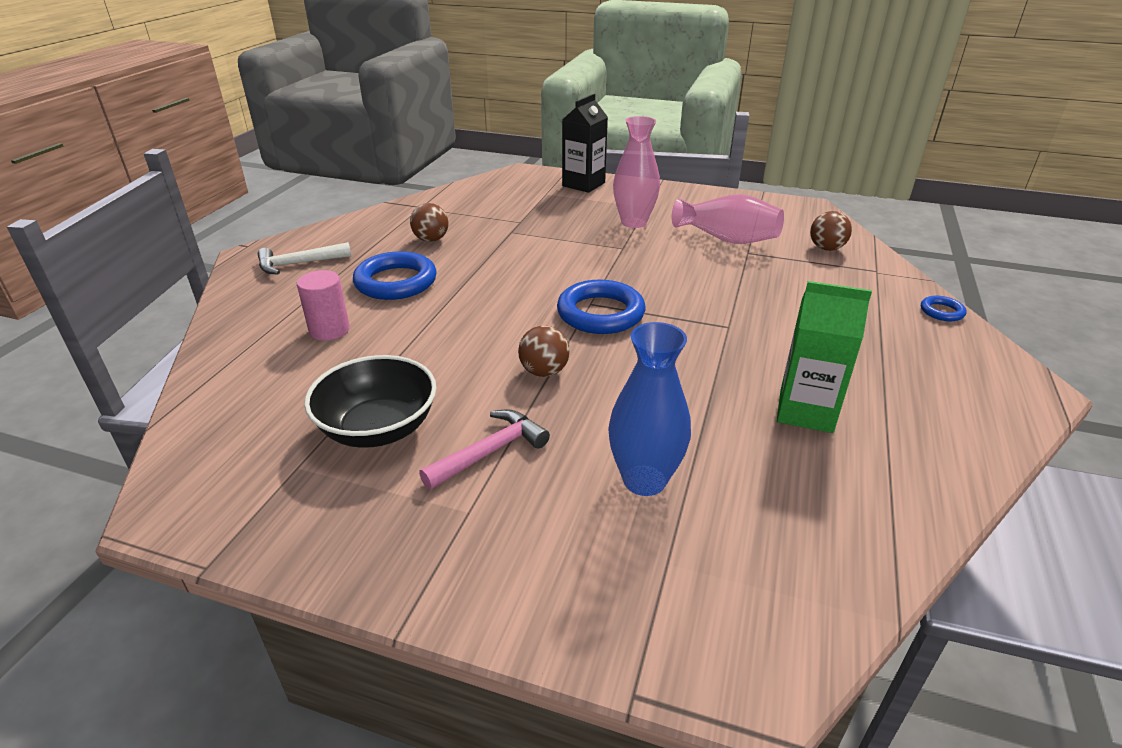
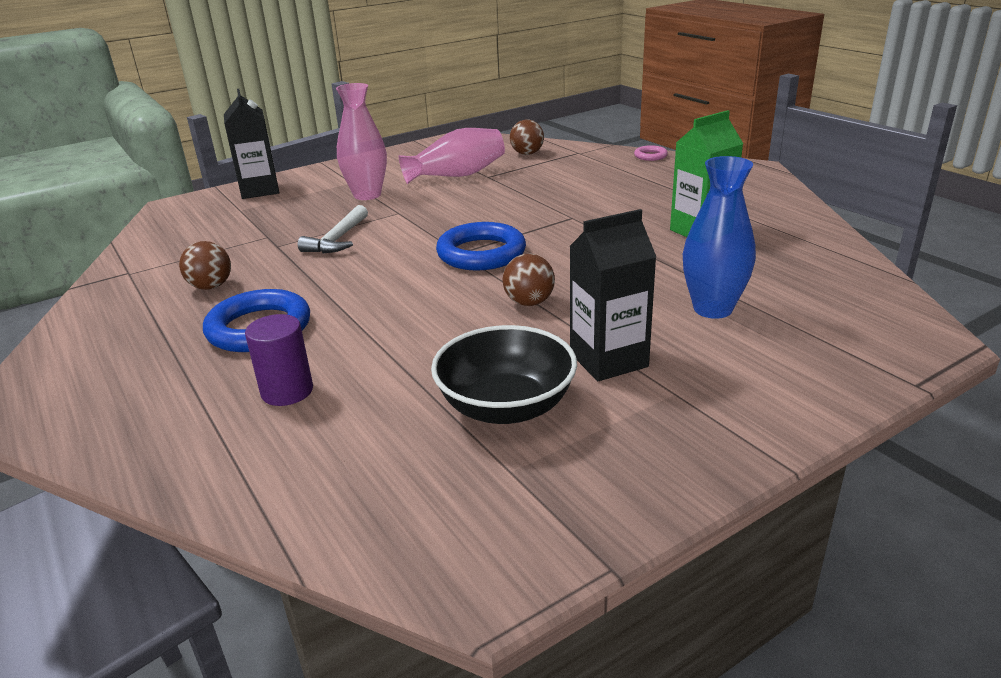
camera: 50 degrees left, 5 degrees down
(299, 264) = (102, 376): white hammer -> white hammer (338, 239)
(329, 330) = (287, 391): pink cylinder -> purple cylinder
(490, 452) = (608, 360): pink hammer -> black carton
(941, 312) = (650, 156): blue ring -> pink ring

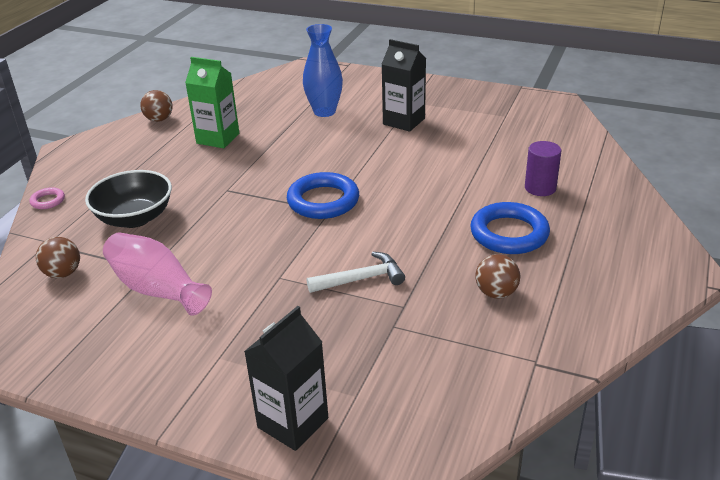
camera: 125 degrees left, 5 degrees up
(367, 195) = (250, 321): pink vase -> none
(506, 406) = (470, 131): black bowl -> black bowl (135, 218)
(529, 302) = (372, 159): brown ball -> brown ball (159, 119)

